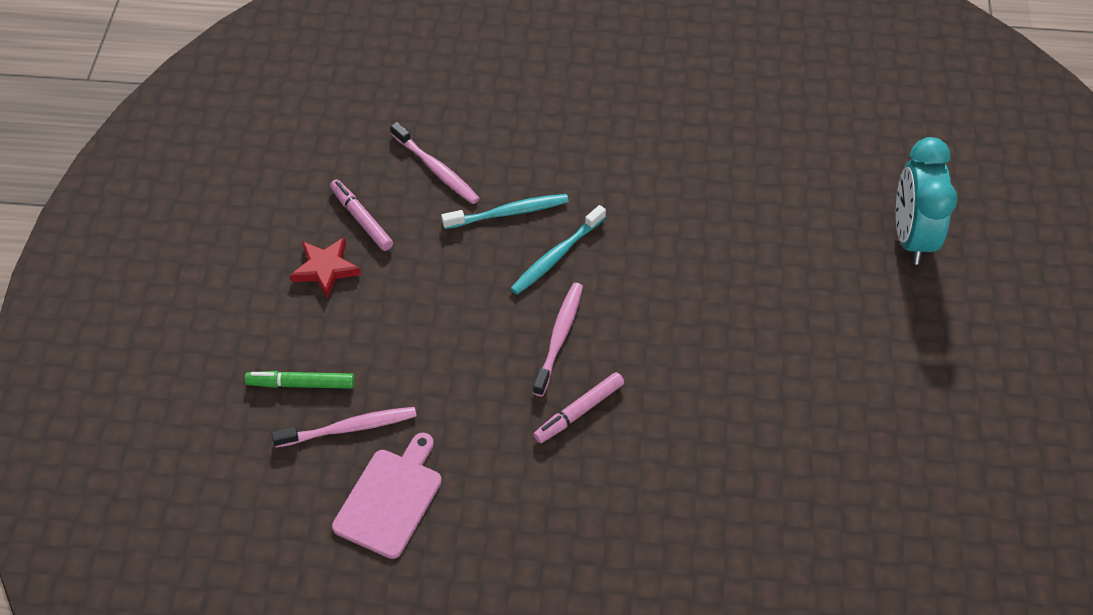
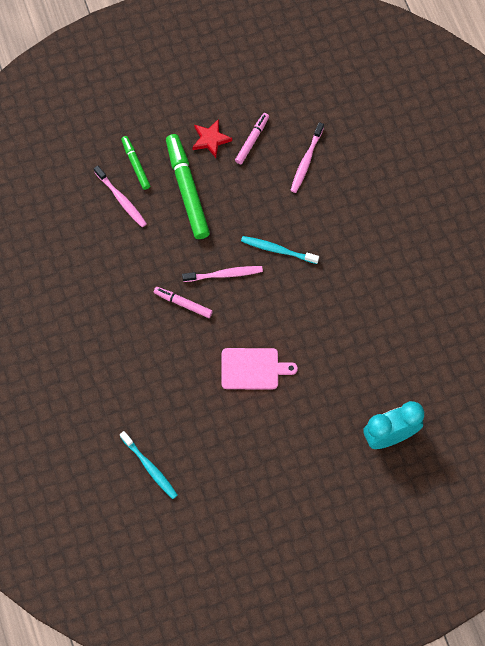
camera: 65 degrees right, 15 degrees up
(389, 331) = (187, 190): none -> green marker
(390, 499) = (91, 238): pink cutting board -> pink cutting board (253, 369)
(508, 213) = (295, 212): turquoise toothbrush -> turquoise toothbrush (149, 467)

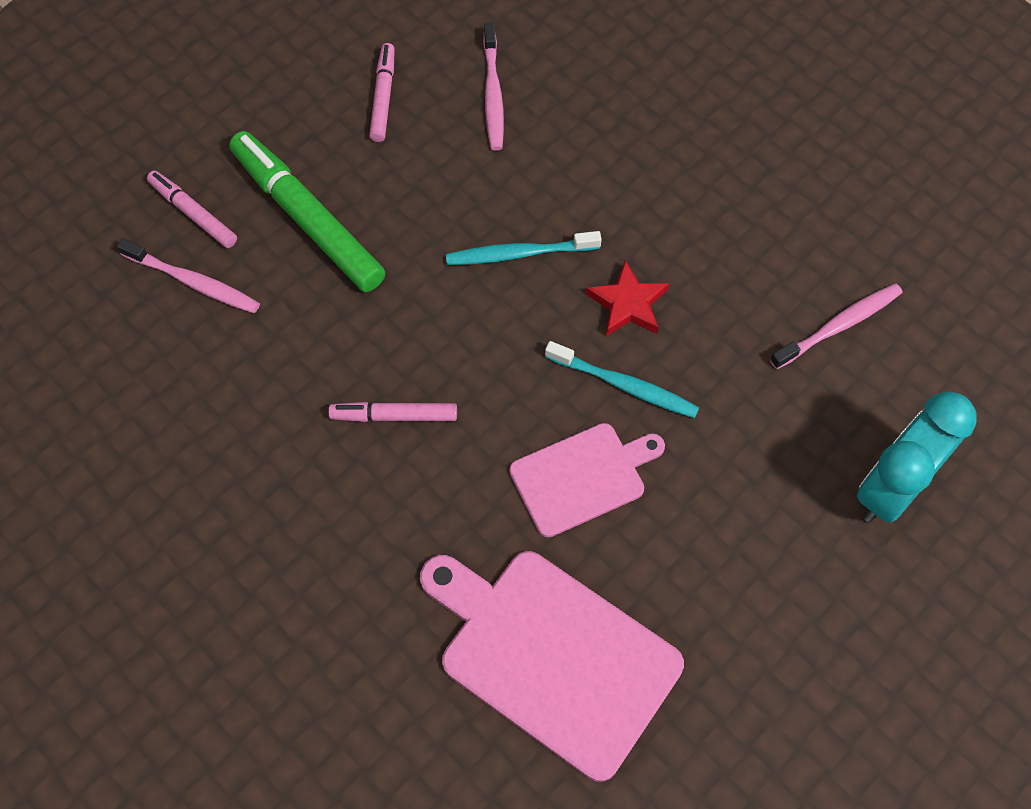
camera: 25 degrees left, 5 degrees down
(135, 164) = (193, 213): green marker -> pink marker
(149, 467) = (479, 758): turquoise toothbrush -> turquoise toothbrush (624, 385)
(200, 440) = (552, 656): none -> pink cutting board
(210, 139) = (310, 123): red star -> red star (627, 304)
(224, 274) = (445, 333): pink toothbrush -> pink toothbrush (838, 326)

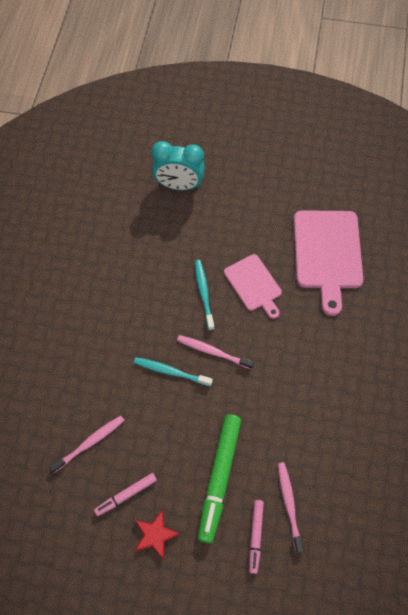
camera: 125 degrees left, 0 degrees up
(394, 416) = (283, 369): pink marker -> none
(519, 253) = (171, 372): turquoise toothbrush -> turquoise toothbrush turned 150 degrees clockwise
(582, 477) = (254, 285): pink cutting board -> pink cutting board turned 150 degrees counterclockwise
(627, 304) = (165, 314): red star -> red star (155, 535)
(838, 326) = (121, 234): pink toothbrush -> pink toothbrush (213, 352)

